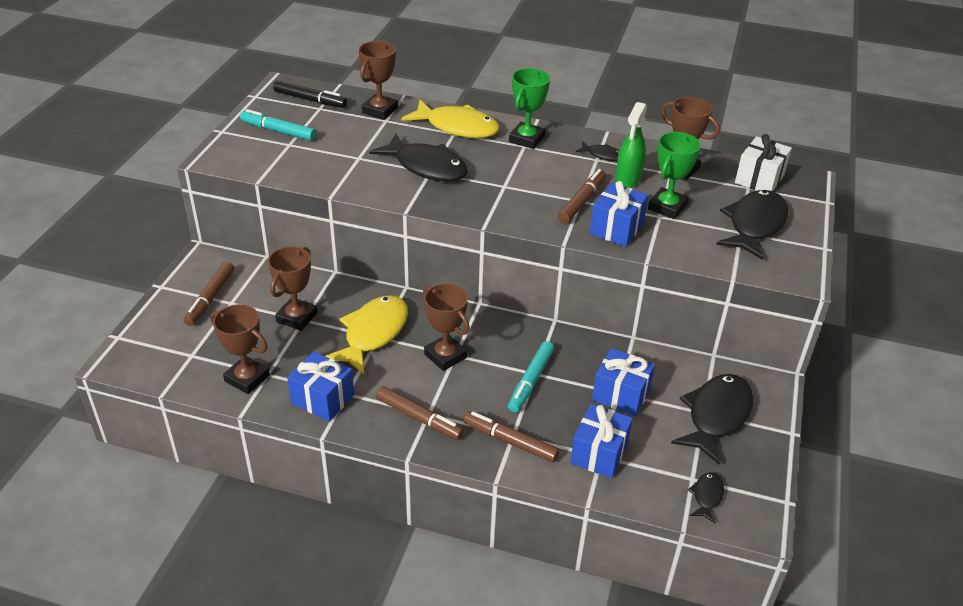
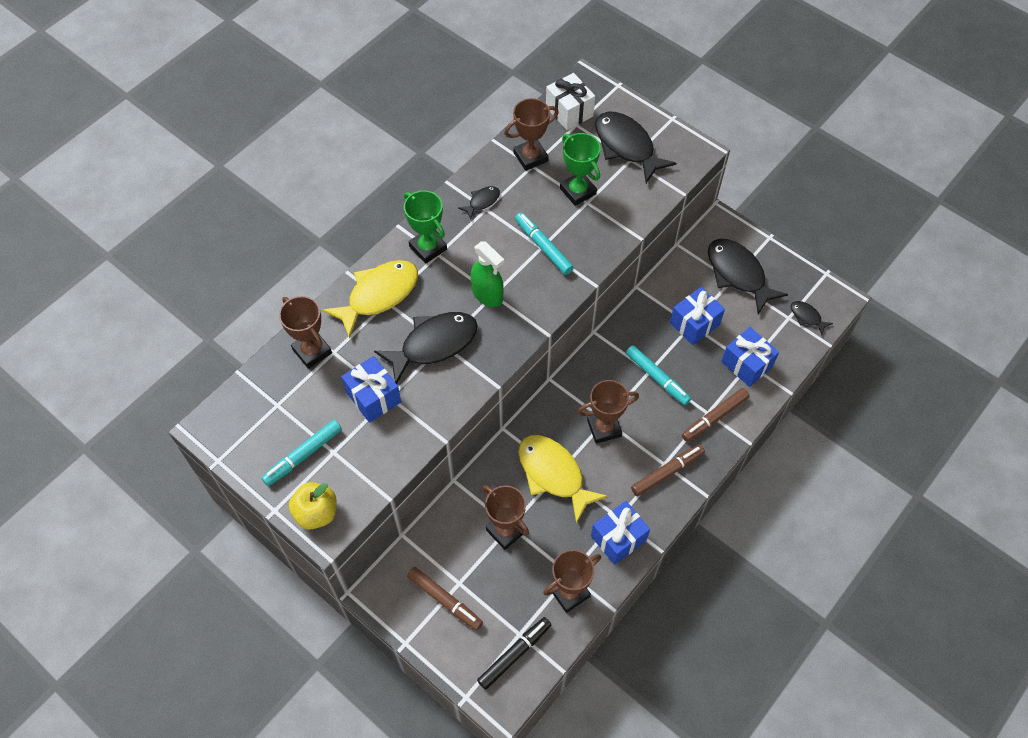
camera: 65 degrees left, 20 degrees up
(227, 150) = (316, 513): none -> yellow apple
(310, 100) = (256, 409): black marker -> black marker (514, 654)
(582, 201) = (543, 247): brown marker -> turquoise marker
(616, 229) = (591, 239): blue gift -> blue gift (373, 397)
(628, 179) = (526, 200): green spray bottle -> green spray bottle (487, 295)

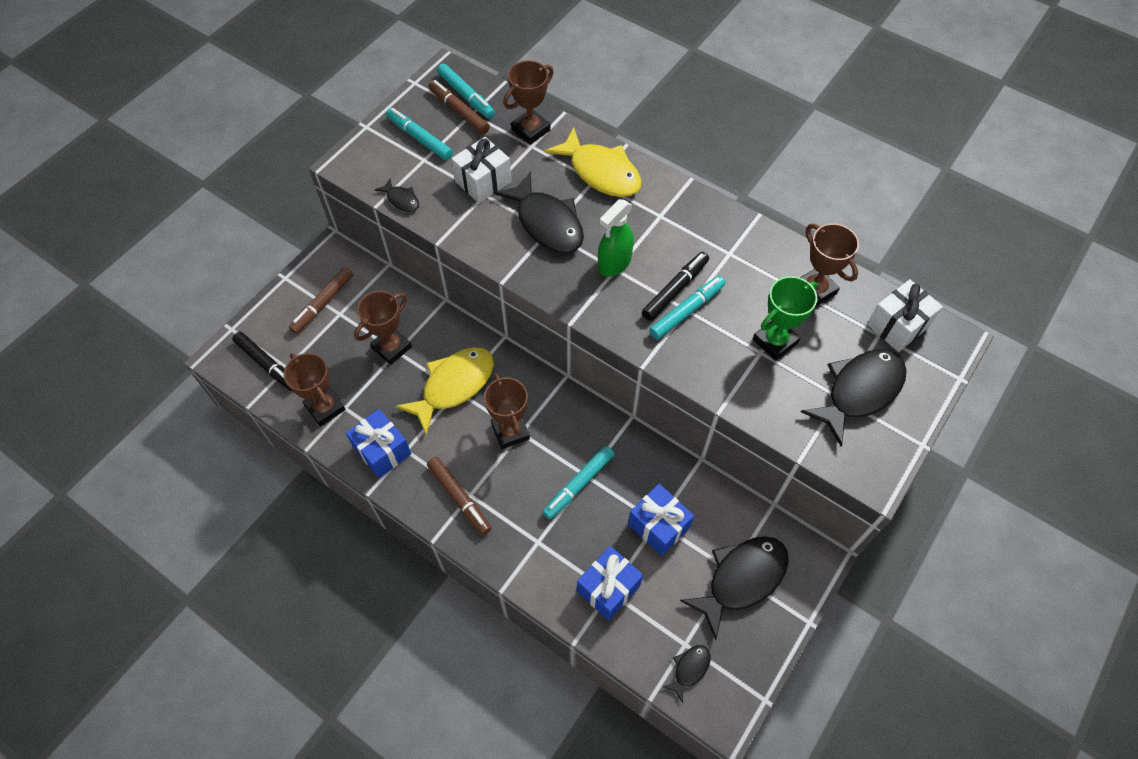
camera: 85 degrees right, 0 degrees up
(250, 409) = (466, 96): none -> turquoise marker
(316, 513) = (362, 155): yellow apple -> none
(373, 397) = (483, 181): blue gift -> white gift
(428, 248) = (666, 206): green trophy -> none
(482, 201) = (738, 248): black fish -> black fish (401, 200)
(520, 252) = (675, 290): none -> black marker
(714, 417) = (531, 549): brown marker -> brown marker (459, 112)

